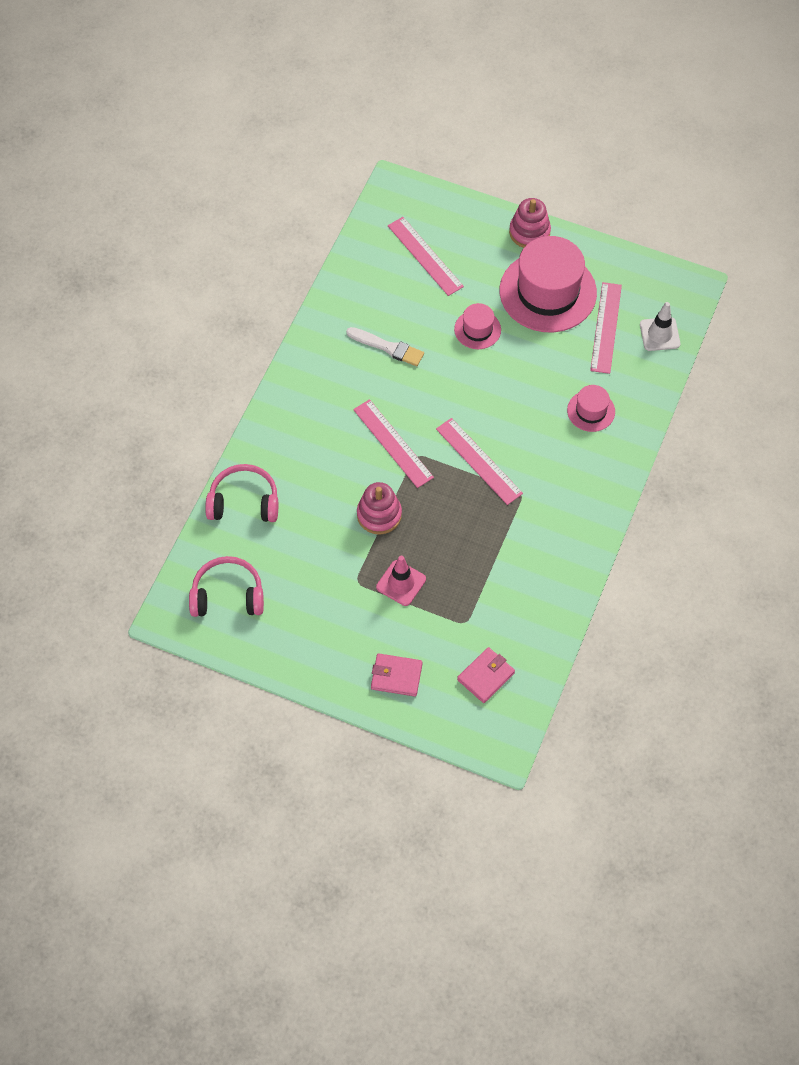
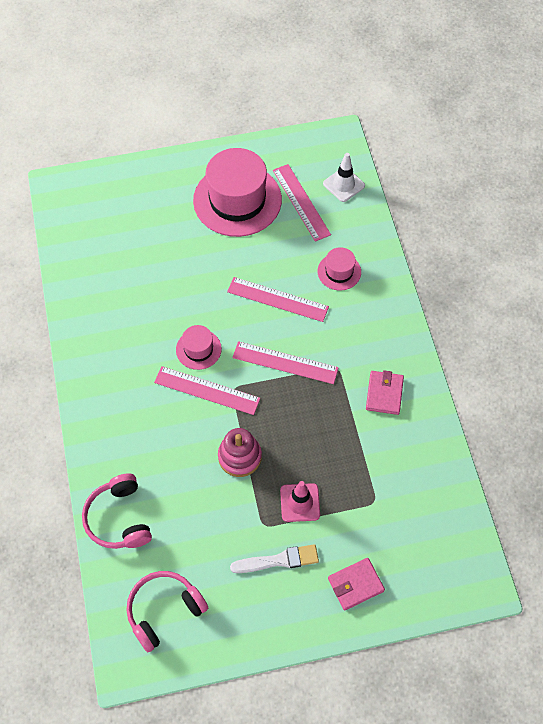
camera: 35 degrees left, 0 degrees up
(244, 502) = (119, 518): pink headphones -> pink headphones turned 75 degrees counterclockwise
(387, 347) = (145, 315): white brush -> white brush (278, 560)
(425, 256) = (121, 226): pink ruler -> pink ruler (277, 299)
(477, 329) = (205, 259): pink hat -> pink hat (198, 349)
(486, 676) = (424, 535): pink wallet -> pink wallet (384, 394)
(529, 232) = (189, 163): pink stacking toy -> none

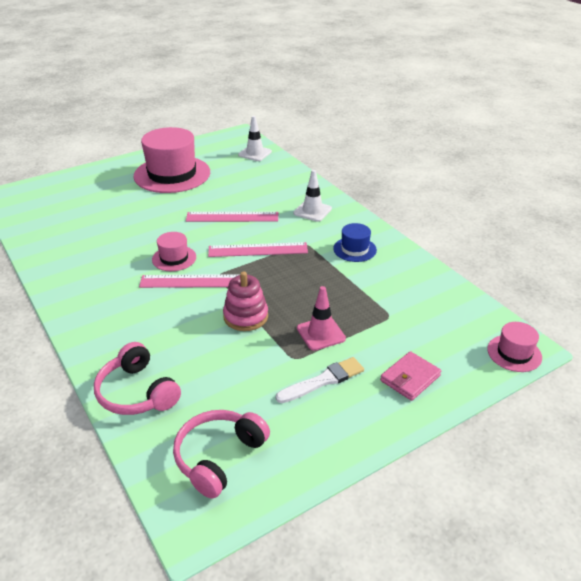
camera: 20 degrees left, 25 degrees down
(301, 202) = (225, 166): pink ruler -> none
(339, 271) = (276, 193): pink hat -> pink hat (514, 353)
(366, 315) = (312, 211): none -> white traffic cone
(384, 394) = (354, 249): pink wallet -> blue hat

